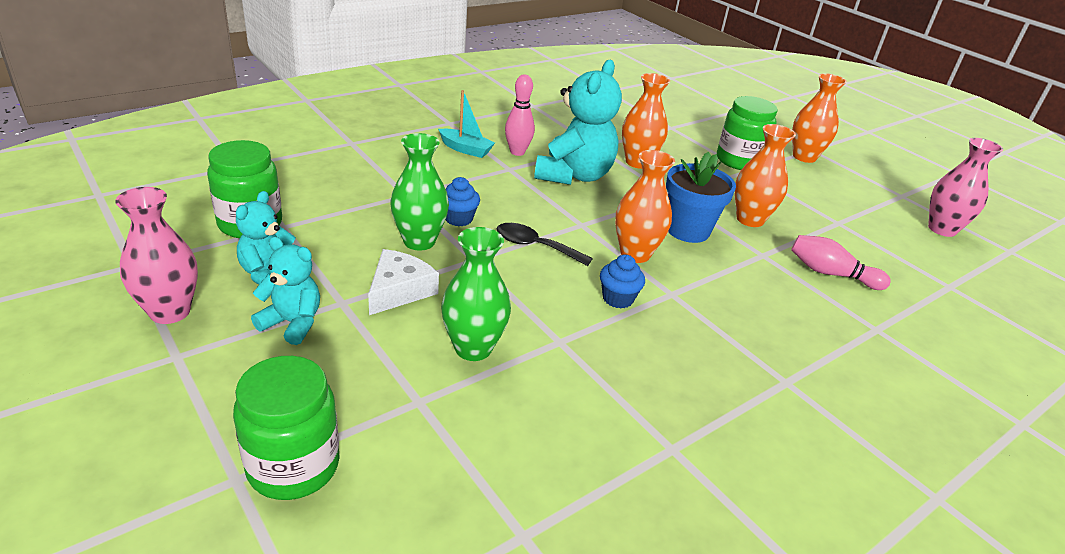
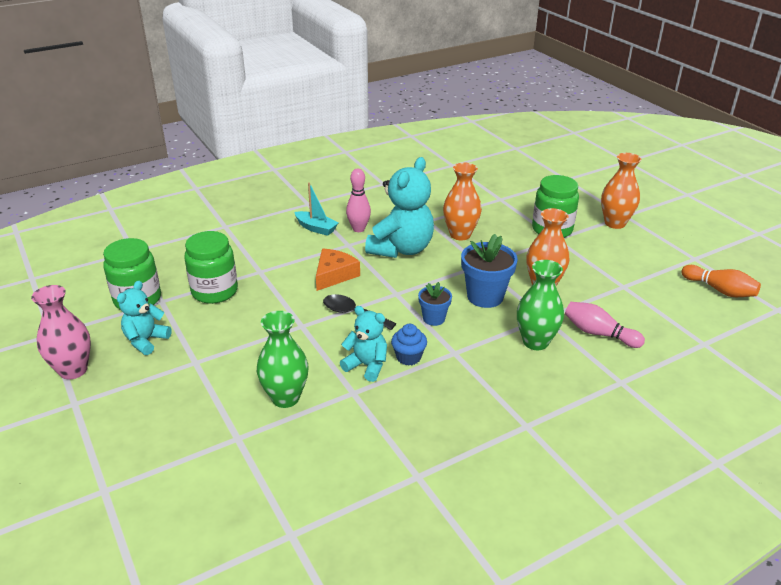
camera: 10 degrees right, 0 degrees up
(292, 323) = (157, 378): turquoise teddy bear -> turquoise teddy bear (367, 365)
(293, 466) = (143, 482): green jar -> green jar (214, 291)
(399, 290) = (239, 352): white cheese -> none
(419, 241) = (262, 311): green vase -> green vase (535, 342)
(458, 219) = (297, 291): blue cupcake -> none
(501, 201) = (334, 275): none -> orange cheese
(635, 254) = (434, 318): orange vase -> blue flower pot
(942, 229) = (719, 290): pink vase -> orange bowling pin

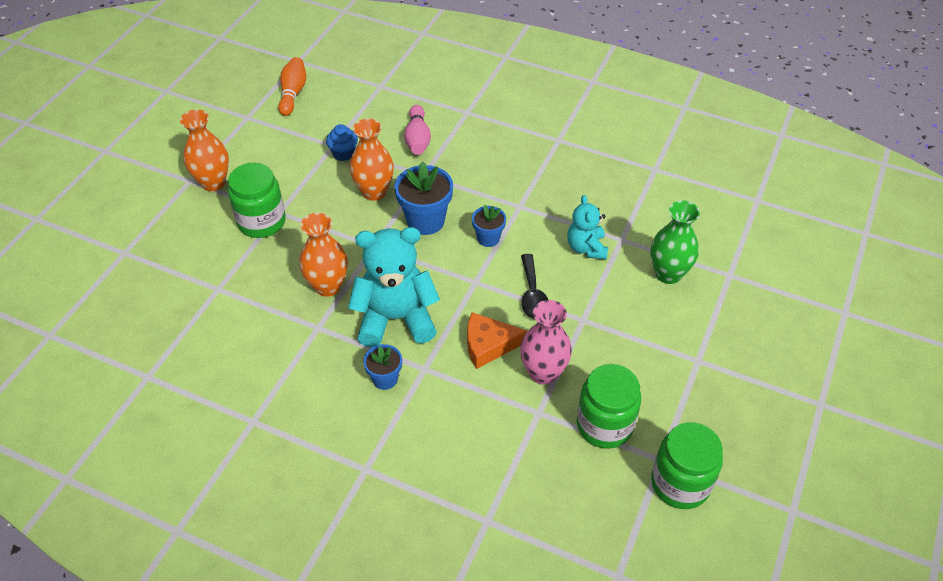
camera: 125 degrees left, 15 degrees up
(73, 370) = (800, 442): pink vase -> pink vase (543, 373)
(146, 340) = (716, 420): turquoise teddy bear -> none
(316, 228) = (415, 420): turquoise boat -> none
(358, 229) = (385, 379): pink bowling pin -> blue flower pot
(408, 357) = (552, 229): blue cupcake -> blue cupcake (344, 153)
(535, 342) = (461, 168): green vase -> none

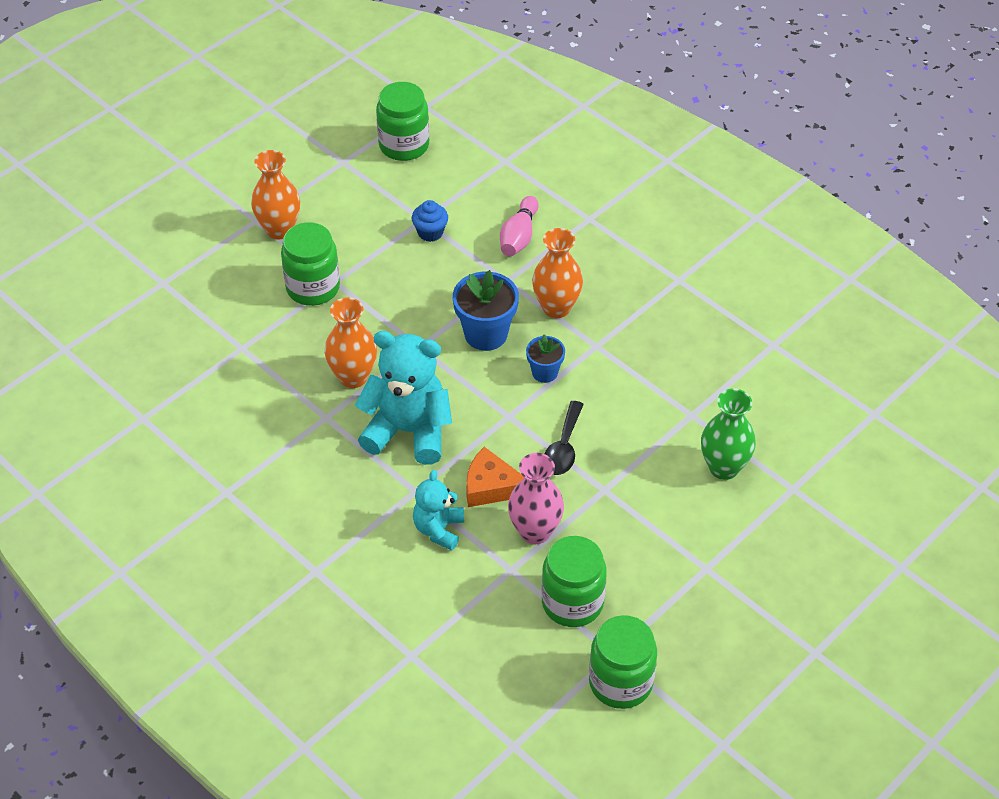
camera: 20 degrees right, 0 degrees up
(293, 93) = (404, 145): orange bowling pin -> green jar
(374, 192) = (445, 286): orange vase -> orange vase (556, 308)
(385, 379) = (371, 489): blue flower pot -> none
(586, 248) = (647, 413): turquoise teddy bear -> turquoise teddy bear (439, 529)

